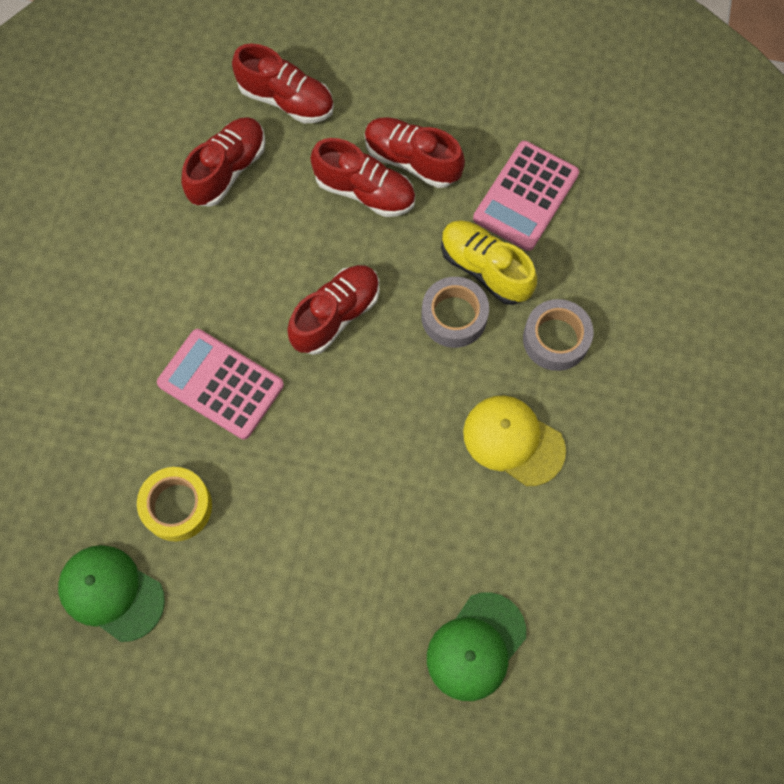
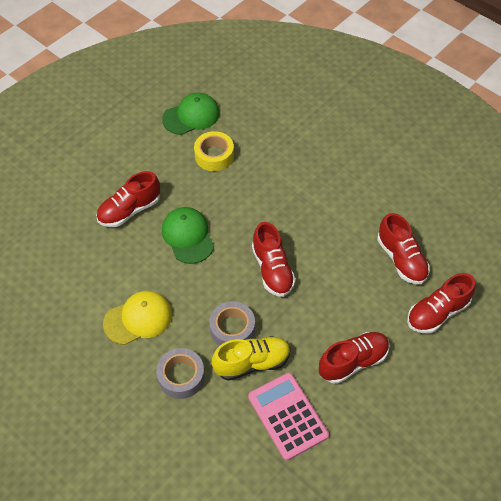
camera: 120 degrees right, 15 degrees down
(220, 384) = (267, 199): pink calculator -> none
(365, 191) = (345, 324): red shoe -> red shoe (129, 210)
(476, 646) = (50, 244): green cap -> green cap (188, 236)

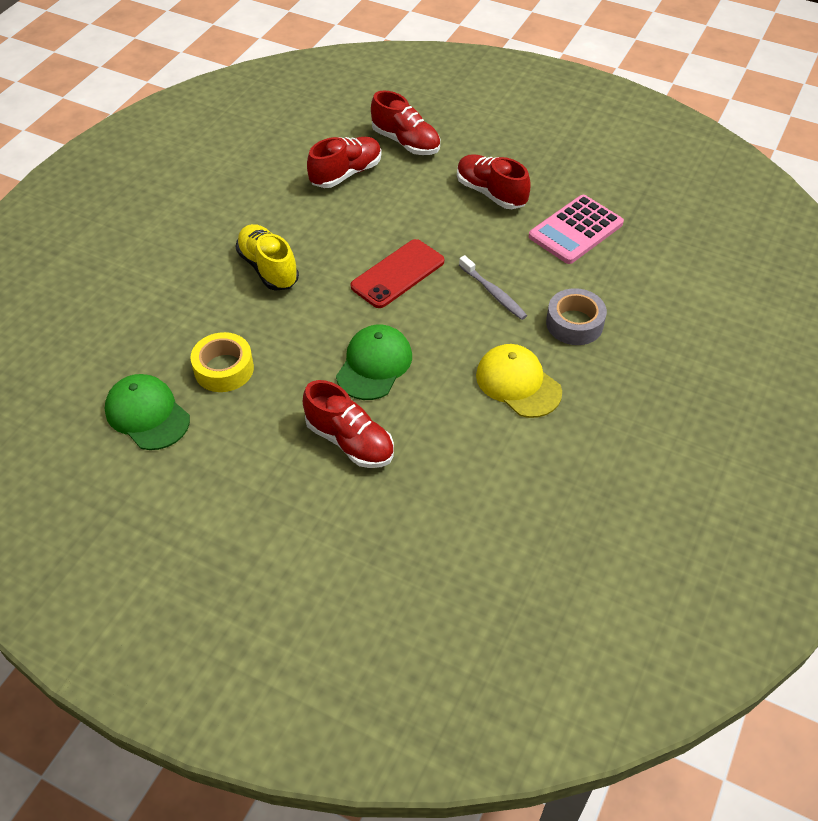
camera: 105 degrees left, 5 degrees down
(188, 236) = (374, 365): green cap -> green cap turned 150 degrees clockwise
(232, 329) = (493, 293): grey tape -> grey toothbrush
(252, 363) = (529, 268): yellow shoe -> yellow shoe (268, 268)
(272, 269) = (398, 274): red shoe -> red phone

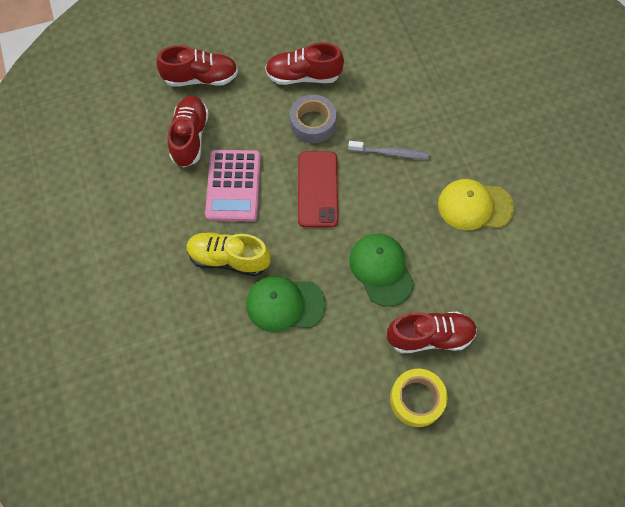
camera: 45 degrees left, 15 degrees up
(147, 414) = (286, 441): green cap -> green cap (285, 304)
(224, 369) = (294, 361): yellow tape -> yellow tape (416, 399)
(574, 323) = (458, 135): grey tape -> grey tape (313, 123)
(576, 230) = (385, 64): pink calculator -> pink calculator (233, 186)

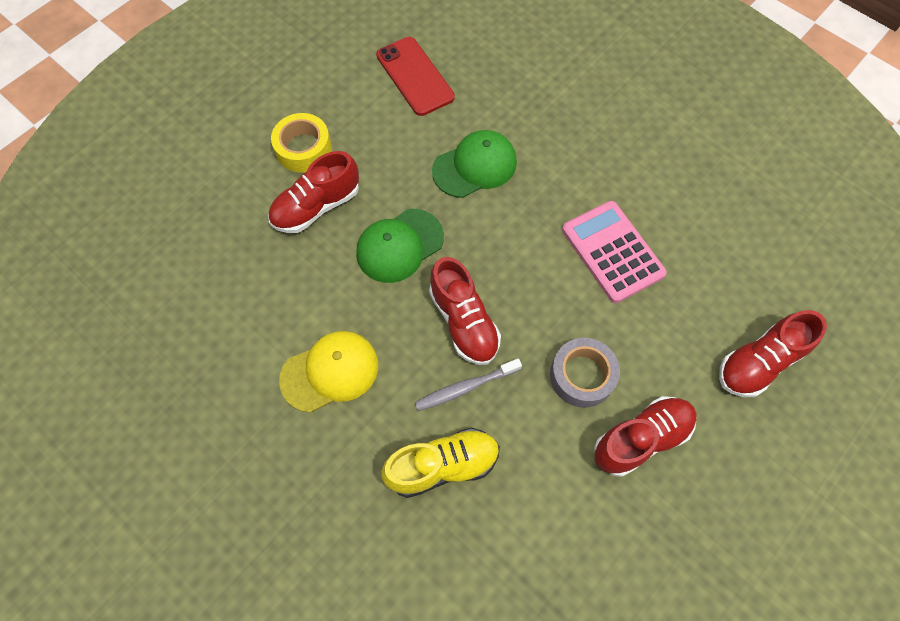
camera: 150 degrees right, 0 degrees up
(190, 137) = (703, 280): red shoe -> red shoe (463, 322)
(229, 258) = (559, 179): yellow shoe -> yellow shoe (443, 466)
(317, 189) = (520, 296): red phone -> red phone (415, 76)
(381, 269) = (399, 245): green cap -> green cap turned 105 degrees clockwise

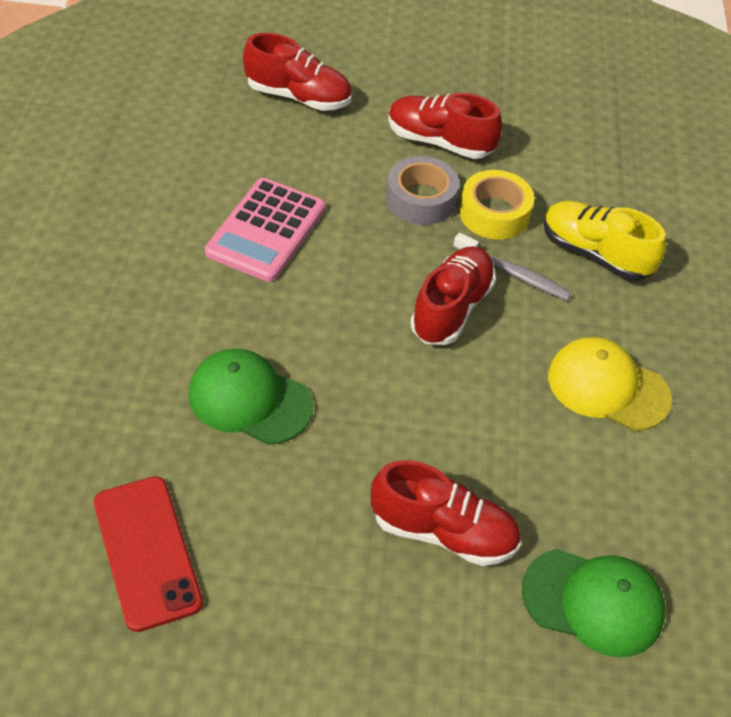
camera: 130 degrees left, 15 degrees down
(303, 149) = (374, 610): yellow tape -> yellow tape (494, 213)
(399, 245) = (418, 413): green cap -> green cap (593, 602)
(415, 76) = (147, 552): red phone -> red phone turned 45 degrees counterclockwise

